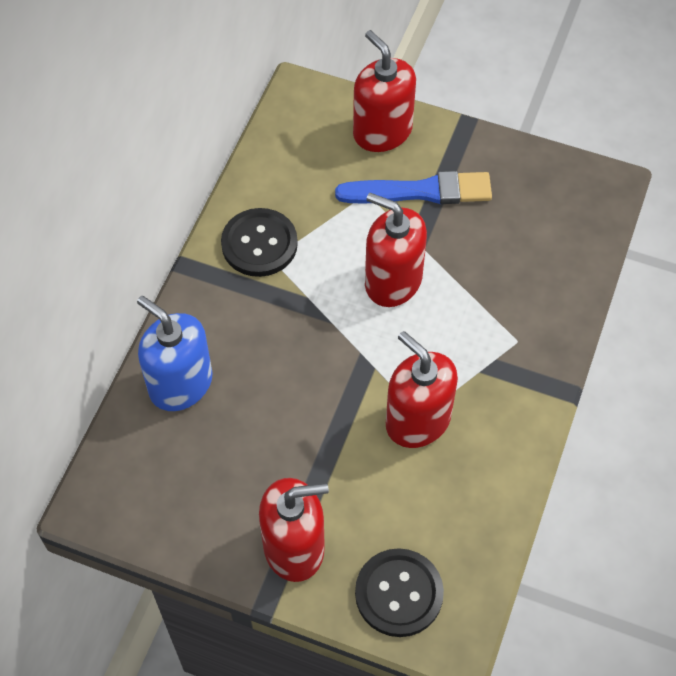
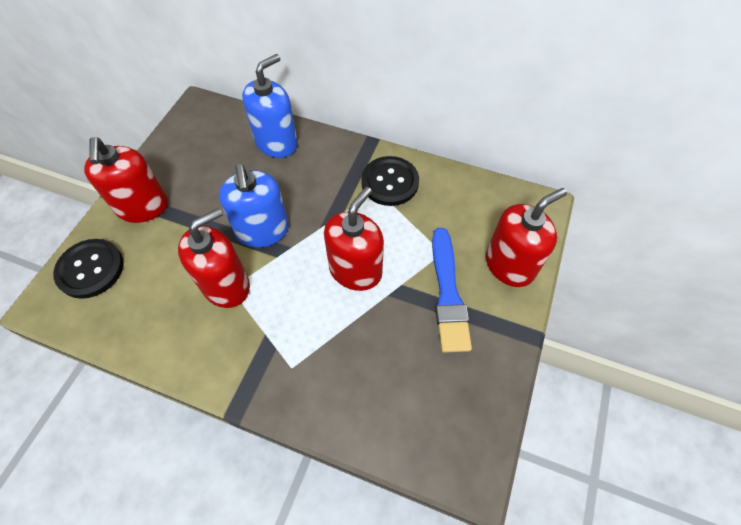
camera: 90 degrees right, 0 degrees up
(335, 387) = (263, 231): none -> blue soap dispenser

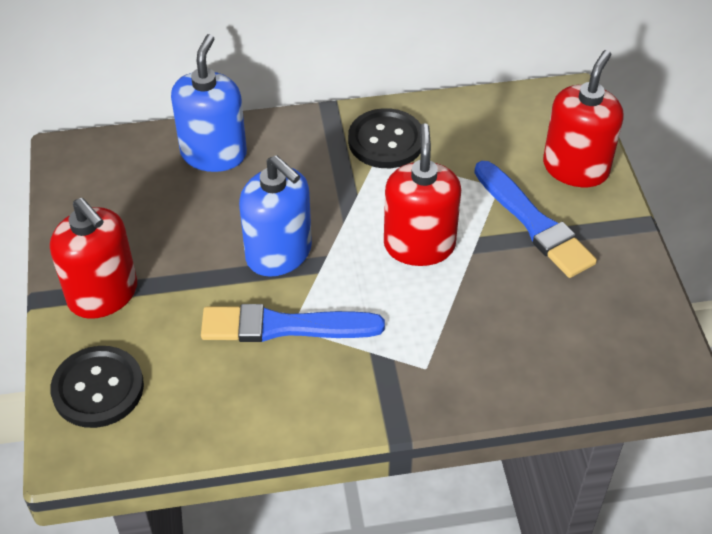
camera: 30 degrees left, 10 degrees down
(226, 285) = (284, 326): red soap dispenser -> blue brush

